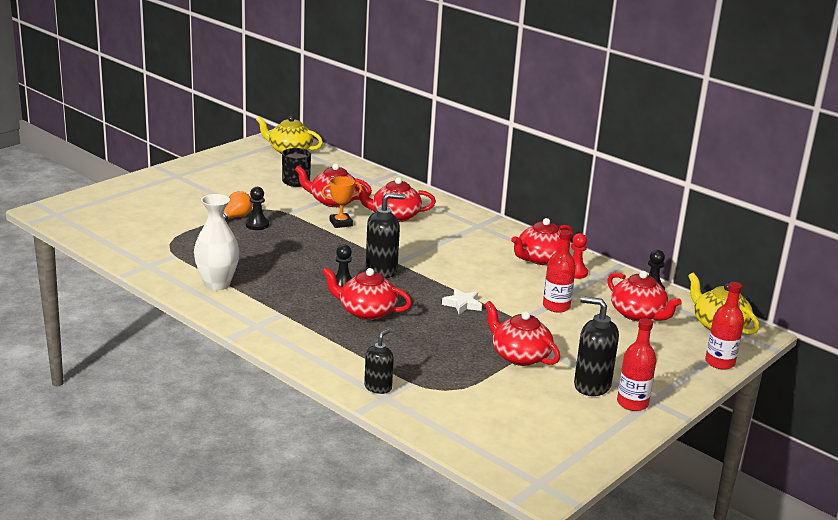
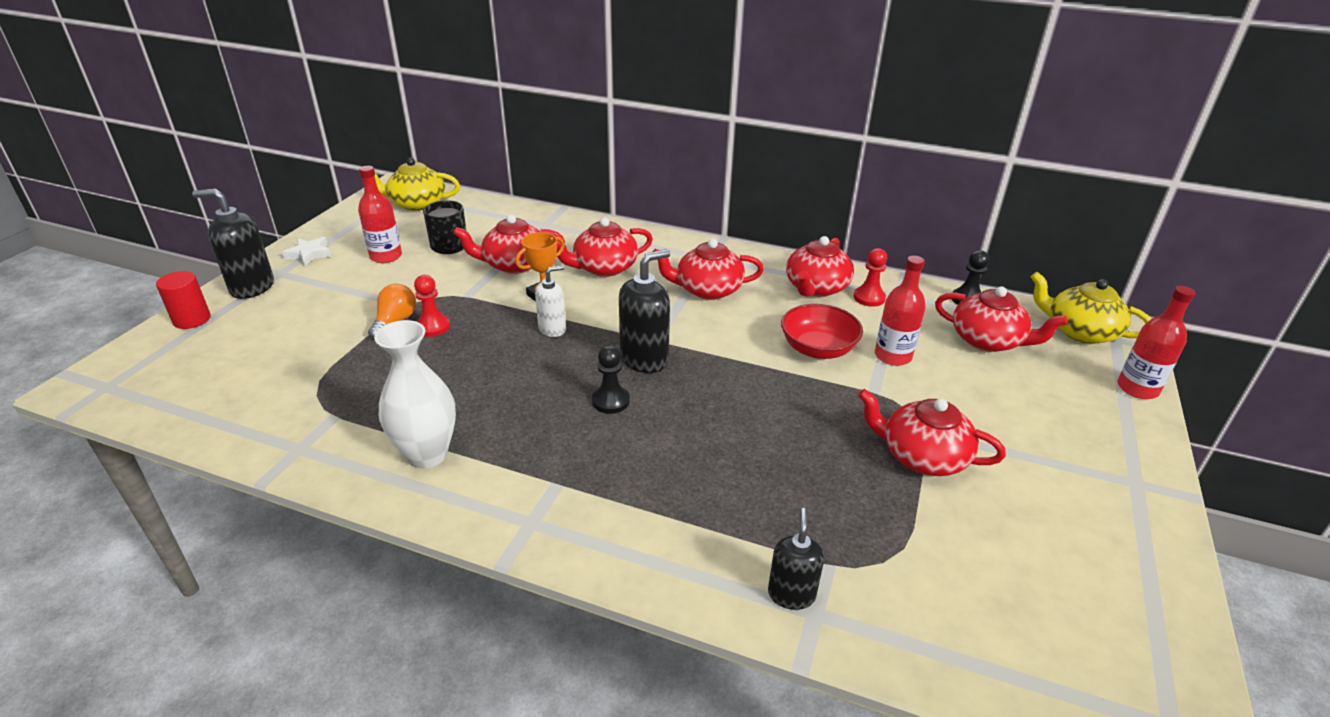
camera: 20 degrees left, 10 degrees up
(114, 190) = (192, 319): none -> red cylinder
(257, 225) = (433, 327): black pawn -> red pawn
(333, 242) = (552, 329): none -> white soap dispenser
(366, 311) = (672, 439): red teapot -> red teapot (707, 290)
(462, 304) = (784, 387): white star -> white star (309, 254)
(506, 291) = (818, 349): none -> red bowl
(591, 385) = (1048, 480): black soap dispenser -> black soap dispenser (252, 287)
(632, 403) = (1120, 495): red bottle -> red bottle (386, 256)

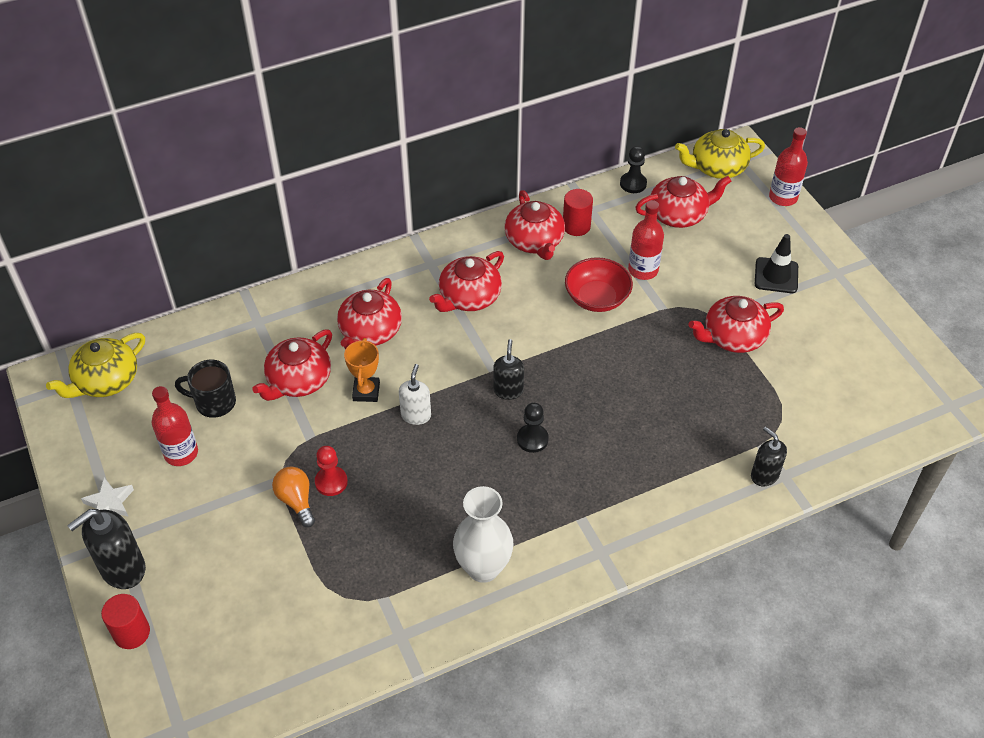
camera: 45 degrees left, 15 degrees up
(644, 359) = (508, 390): black soap dispenser -> black soap dispenser, size x0.62
(869, 298) = (576, 226): red pawn -> red cylinder
(1045, 440) = (776, 275): none -> black traffic cone

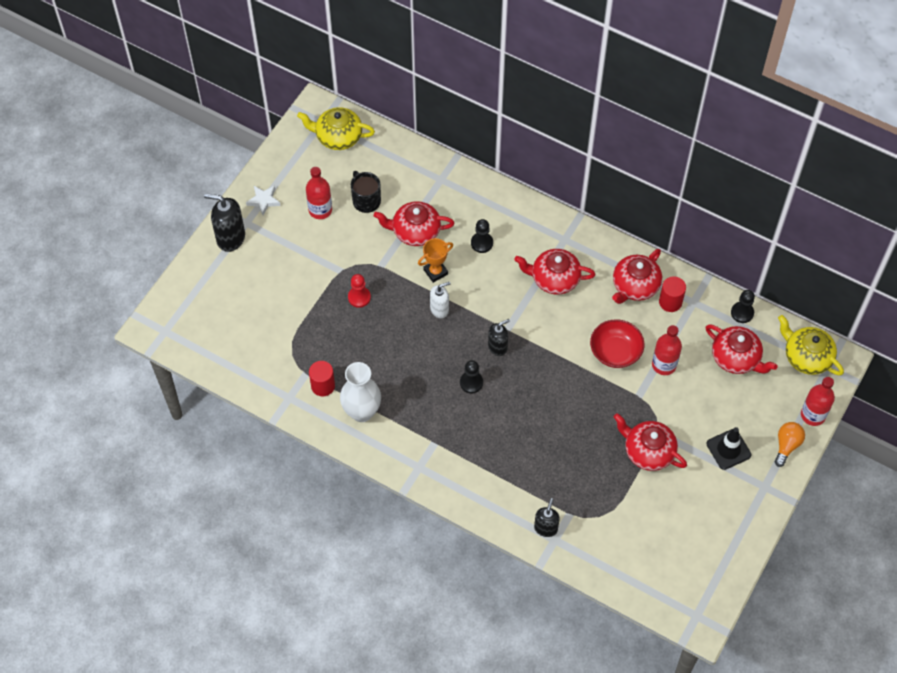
camera: 55 degrees right, 10 degrees up
(131, 633) = (199, 270): red cylinder -> red cylinder (323, 386)
(296, 501) = (334, 289): orange light bulb -> orange light bulb (787, 445)
(370, 332) = (482, 243): red teapot -> black pawn

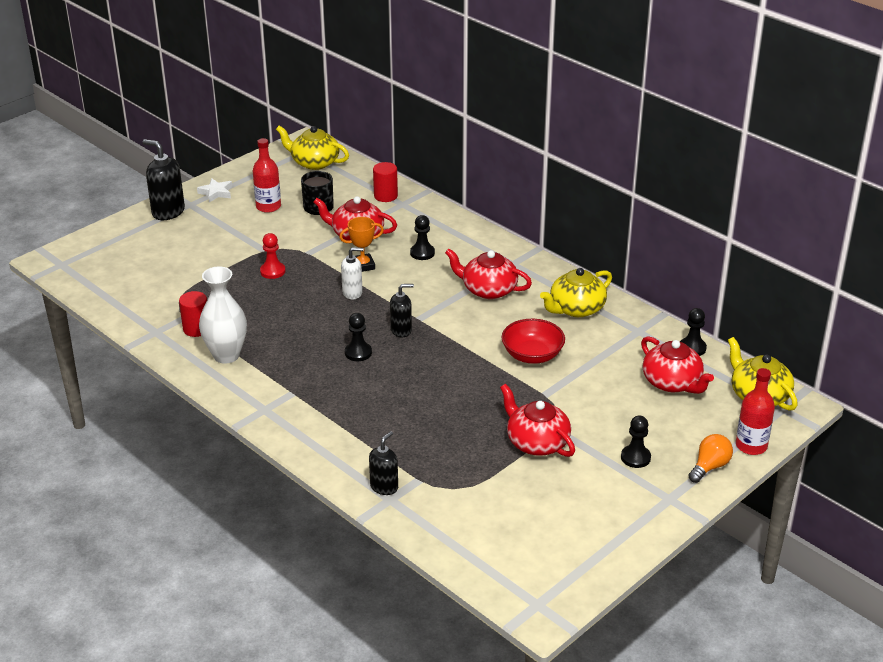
camera: 15 degrees right, 25 degrees down
(635, 286) = (576, 309): red teapot -> yellow teapot
(664, 365) = (584, 374): red bottle -> none
(670, 302) = (611, 327): red cylinder -> red cylinder (385, 196)
(728, 449) = (635, 457): black traffic cone -> black pawn

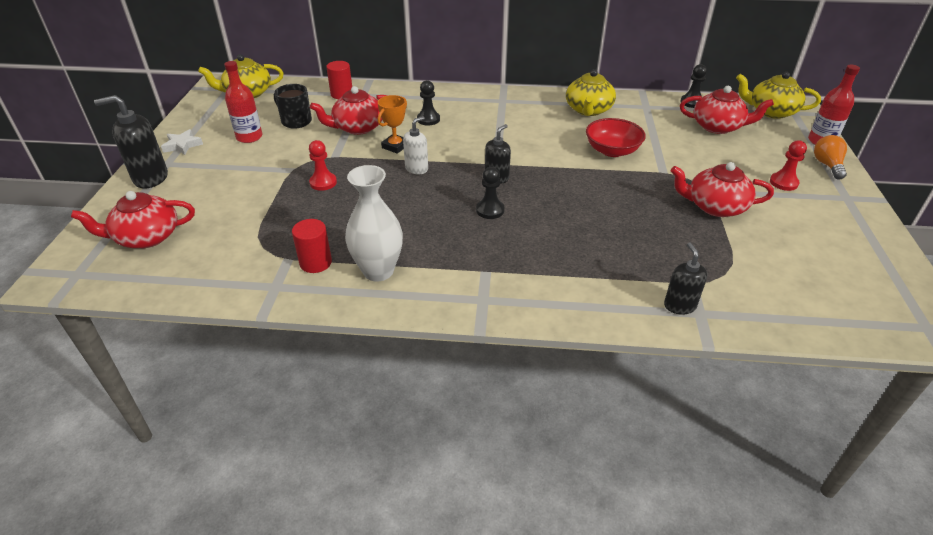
camera: 40 degrees left, 5 degrees up
(488, 290) = (513, 123): red teapot -> red teapot (146, 237)
(635, 457) = (783, 183): black pawn -> red pawn

